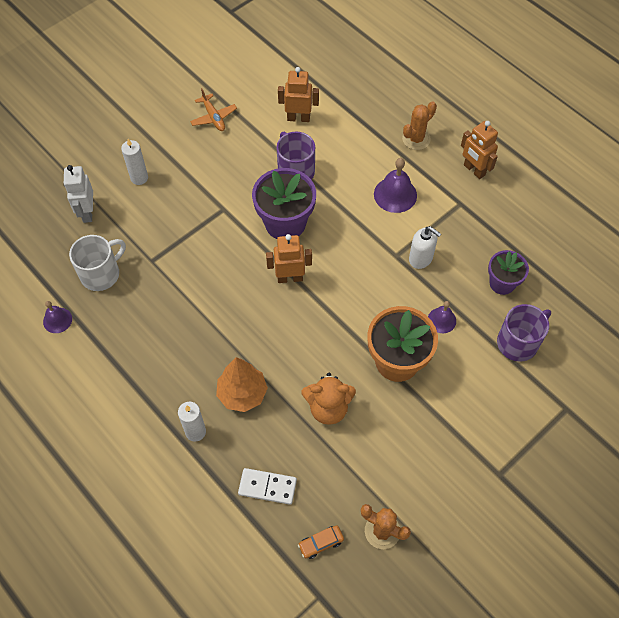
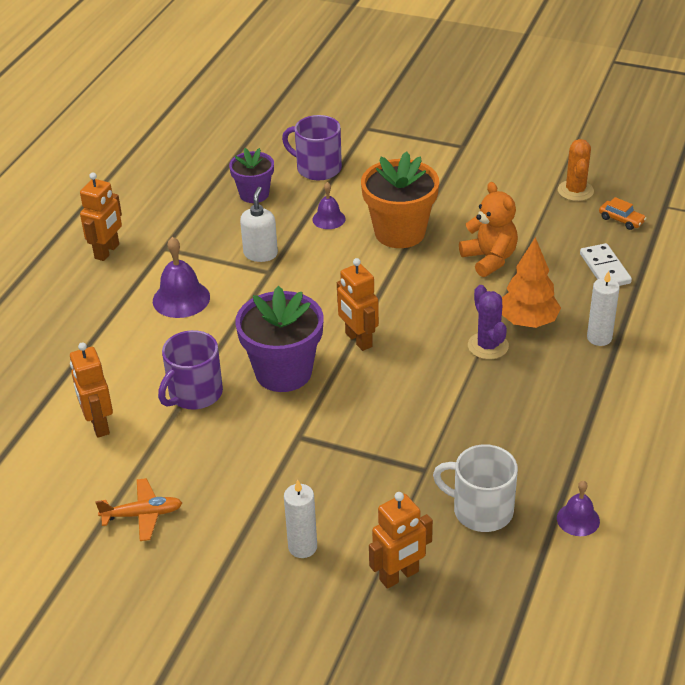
camera: 115 degrees left, 20 degrees down
(87, 212) = (399, 576): white robot -> orange robot
(213, 117) = (142, 514): orange plane -> orange plane turned 45 degrees clockwise
(234, 353) = (488, 346): none -> purple cactus
(416, 139) = (81, 309): orange cactus -> none

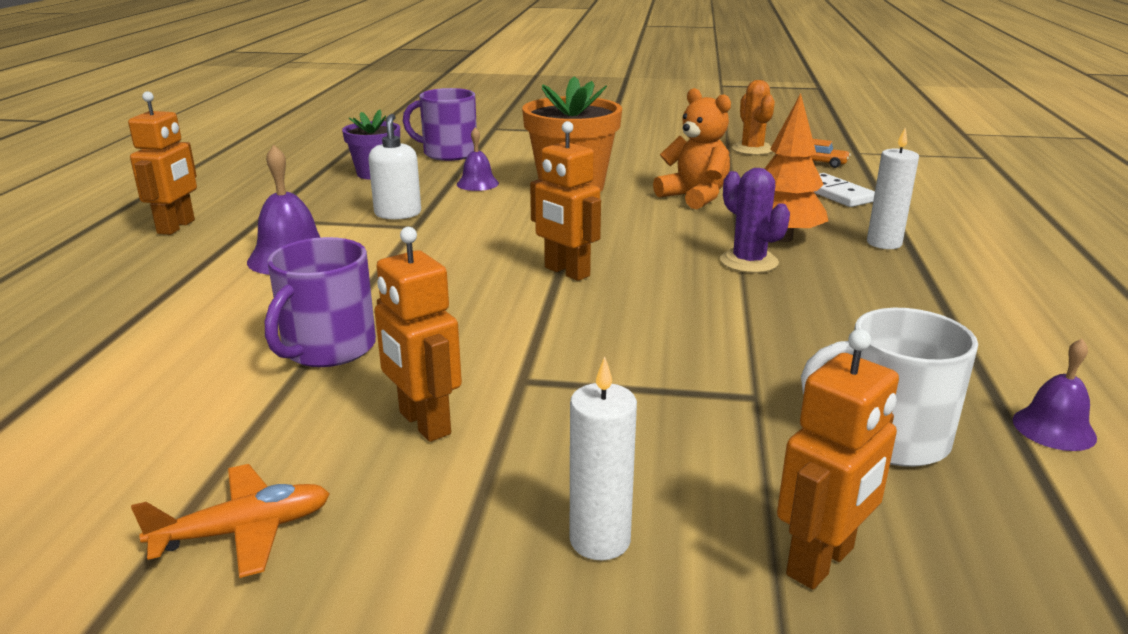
camera: 15 degrees left, 15 degrees down
(98, 425) = (152, 404): orange robot -> orange robot (423, 423)
(283, 372) = (468, 312): purple flower pot -> none

